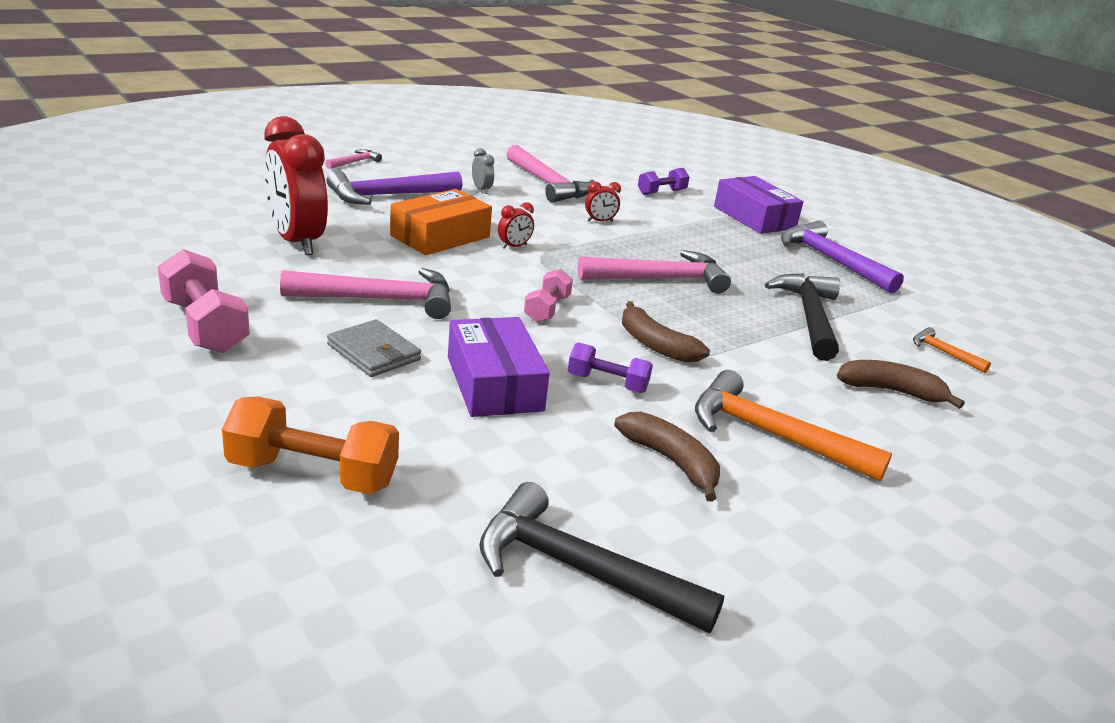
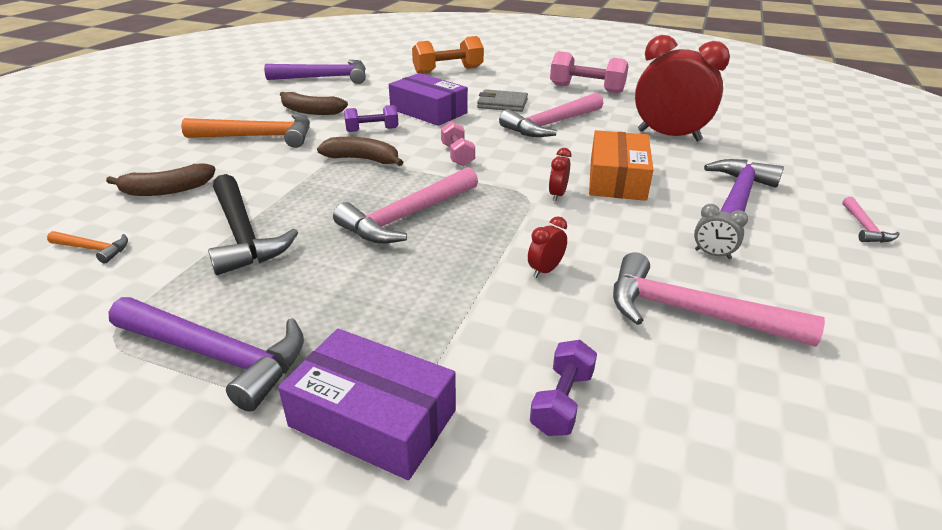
camera: 150 degrees right, 5 degrees up
(580, 570) = (325, 78): black hammer -> purple hammer

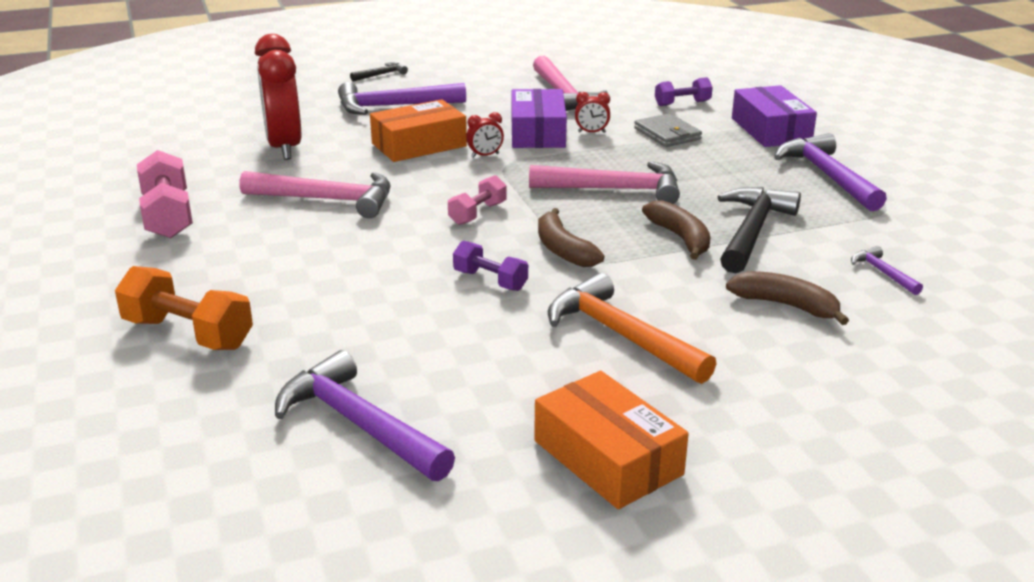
camera: 130 degrees left, 5 degrees down
(93, 249) = (883, 273): orange hammer -> purple hammer
(208, 102) = (607, 457): none -> orange box
(311, 111) = (502, 350): brown banana -> brown banana (680, 238)
(428, 111) = (384, 275): purple box -> purple box (537, 132)
(502, 104) = (294, 244): grey wallet -> grey wallet (667, 134)
(712, 254) = (489, 101): grey clock -> none
(864, 227) = (381, 75): pink hammer -> black hammer

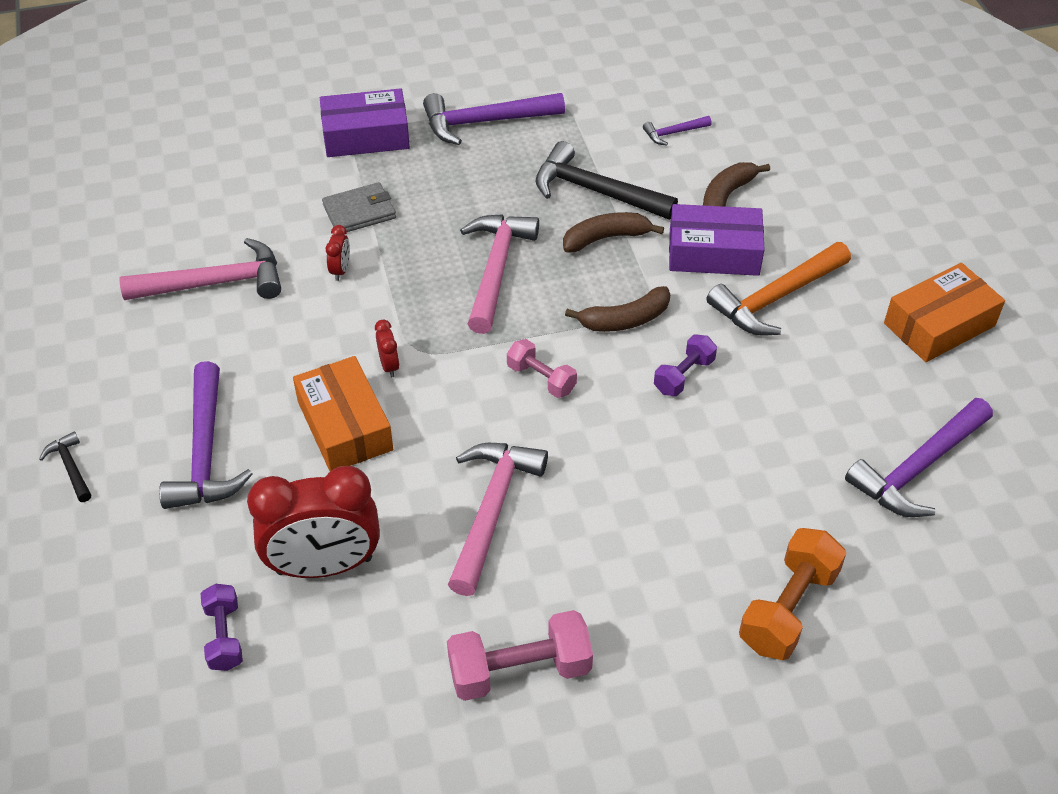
camera: 85 degrees left, 20 degrees up
(537, 132) = (330, 316): purple box -> purple box (713, 252)
(682, 103) = (272, 187): purple dumbbell -> purple dumbbell (224, 636)

